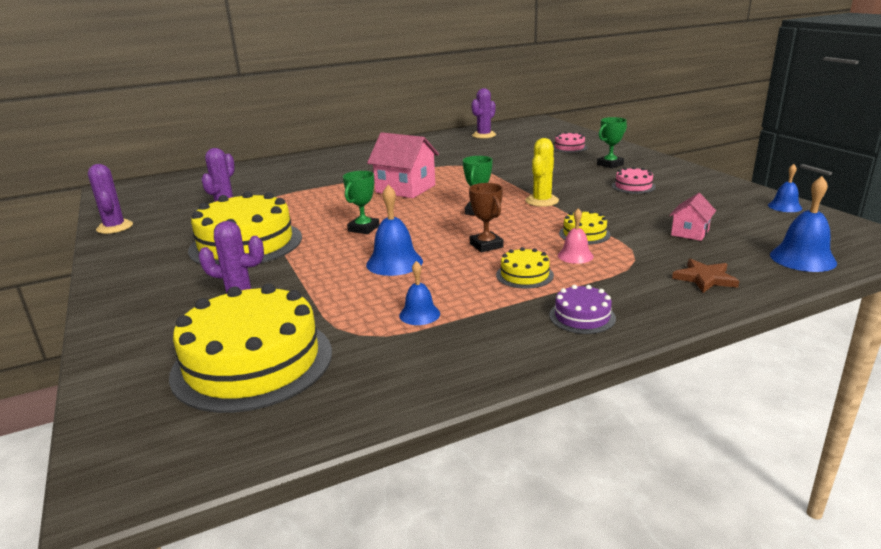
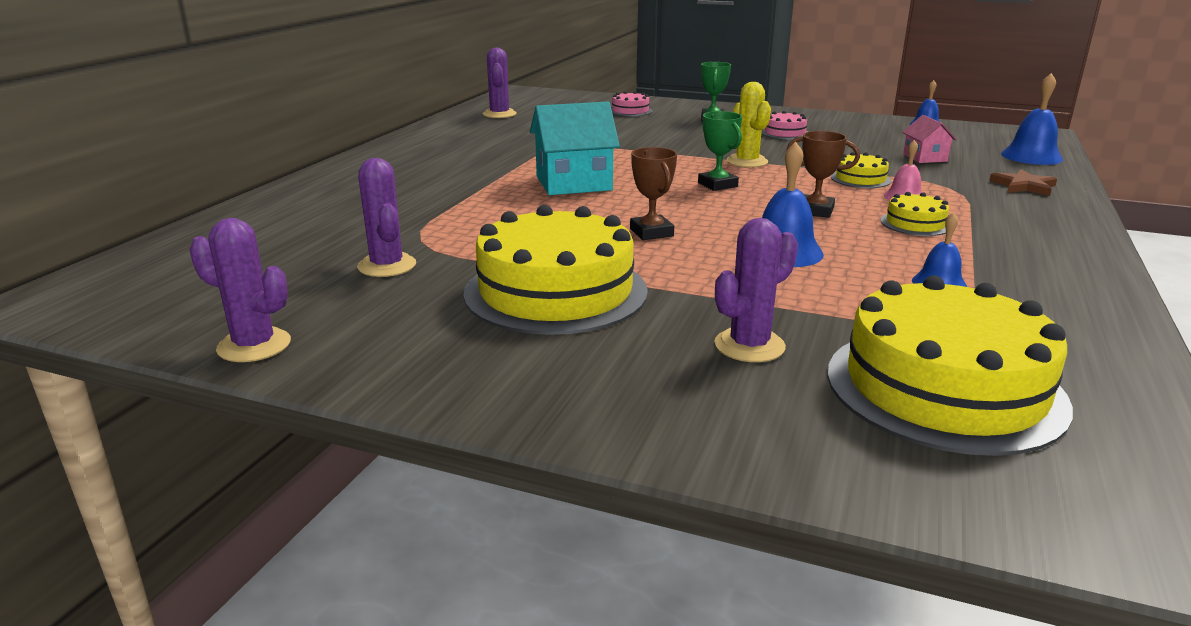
camera: 45 degrees left, 0 degrees up
(363, 228) = (651, 232): green trophy -> brown trophy
(405, 189) = (574, 183): pink house -> turquoise house
(582, 316) = (1038, 238): purple cake -> none

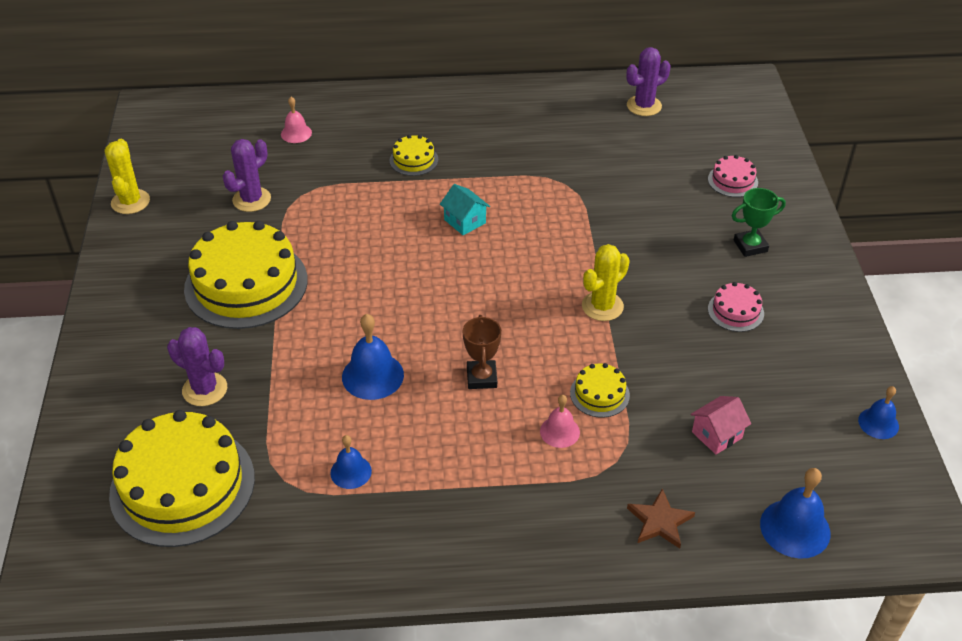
camera: 65 degrees right, 20 degrees up
(254, 346) = (130, 202): purple cactus -> yellow cactus
(296, 226) = (296, 133): none -> pink bell
(574, 183) = (465, 221): turquoise house -> turquoise house, size x0.54
(651, 232) = (375, 296): brown trophy -> none
(717, 185) = (516, 303): green trophy -> none
(915, 223) = (485, 446): yellow cake -> yellow cake (413, 160)

